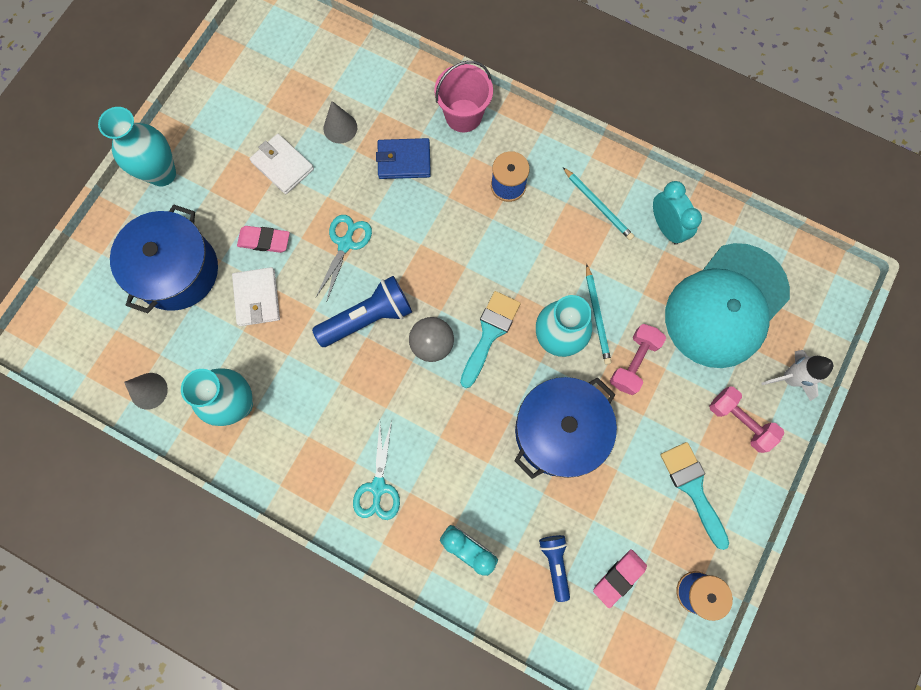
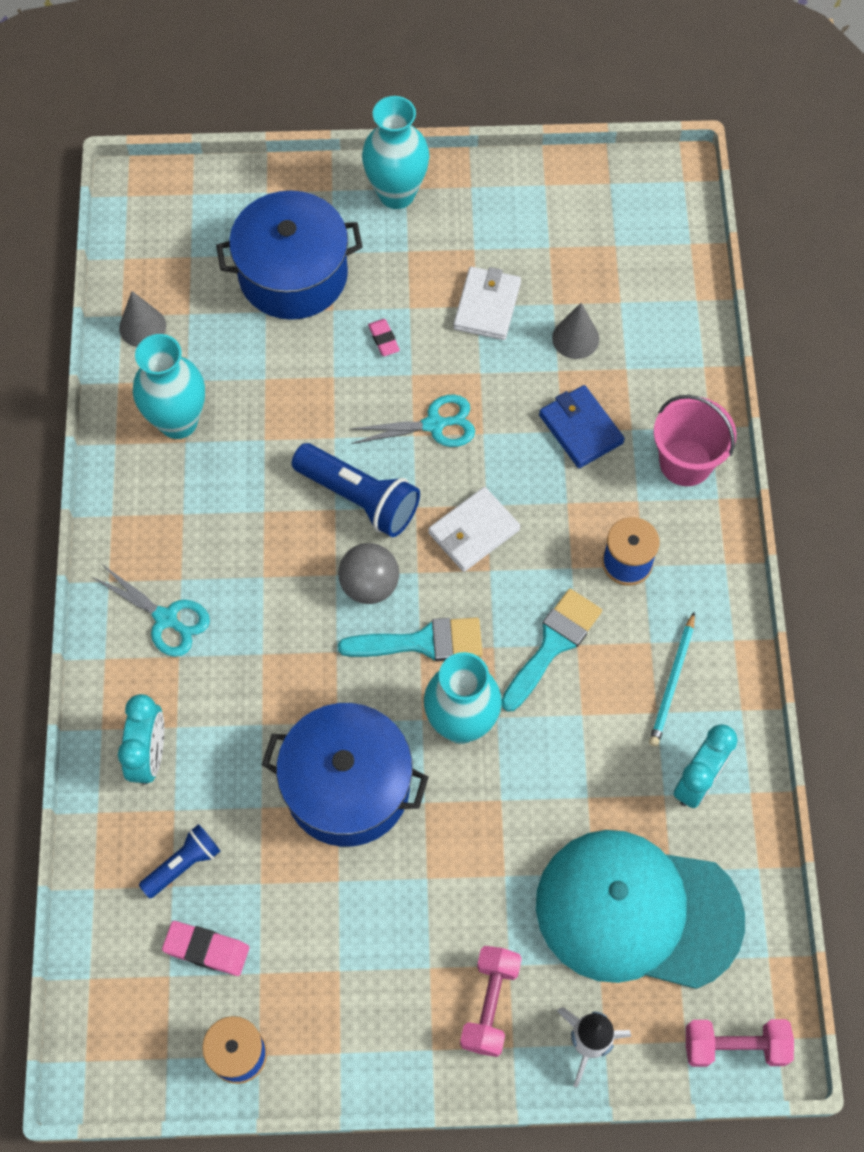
camera: 60 degrees right, 10 degrees down
(257, 298) = (311, 371): white wallet -> white wallet (474, 531)
(264, 240) = (384, 339): pink eraser -> pink eraser, size x0.64
(378, 487) = (166, 619): turquoise scissors -> turquoise scissors turned 120 degrees counterclockwise
(597, 316) = (522, 756): turquoise pencil -> none
(633, 362) = (488, 831): pink dumbbell -> pink dumbbell (735, 1046)
(693, 488) = (368, 986): turquoise brush -> turquoise brush (553, 644)

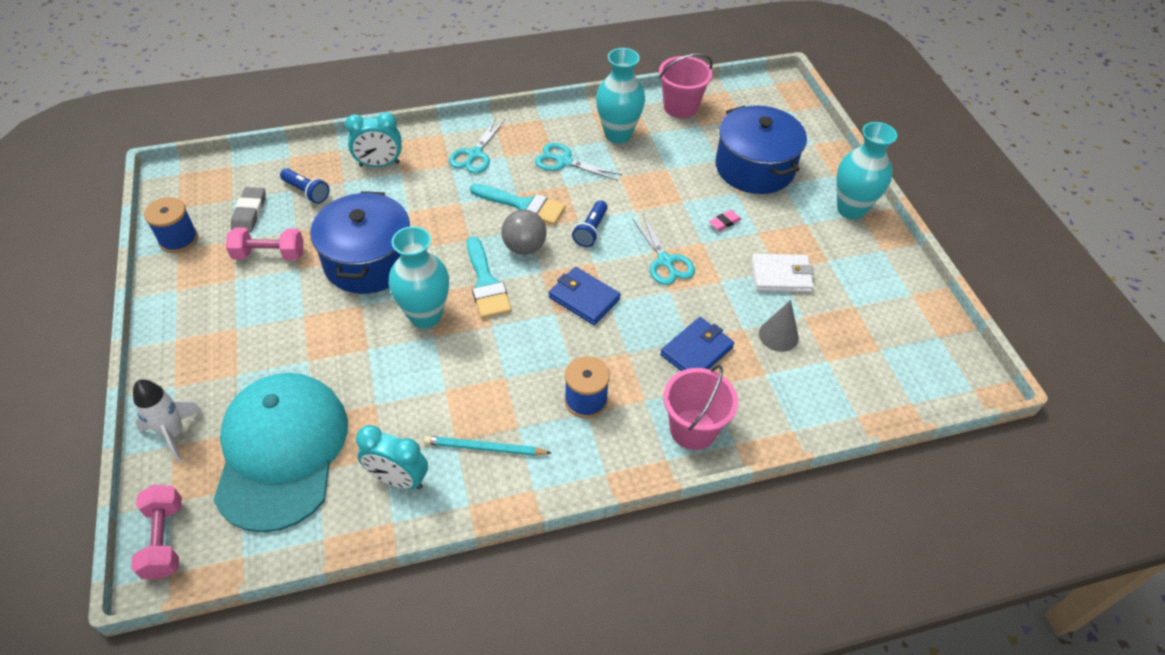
camera: 75 degrees right, 15 degrees down
(142, 327) = (680, 107): grey cone -> pink bucket
(206, 949) = (249, 212): pink eraser -> grey eraser
(215, 503) = (564, 161): none -> turquoise scissors
(359, 498) = (591, 230): blue flashlight -> blue flashlight, size x0.59
(474, 531) = (584, 298): white wallet -> blue wallet
(490, 1004) = (207, 367): pink dumbbell -> pink dumbbell (269, 255)
(553, 644) = (501, 361): turquoise brush -> turquoise brush (523, 205)

